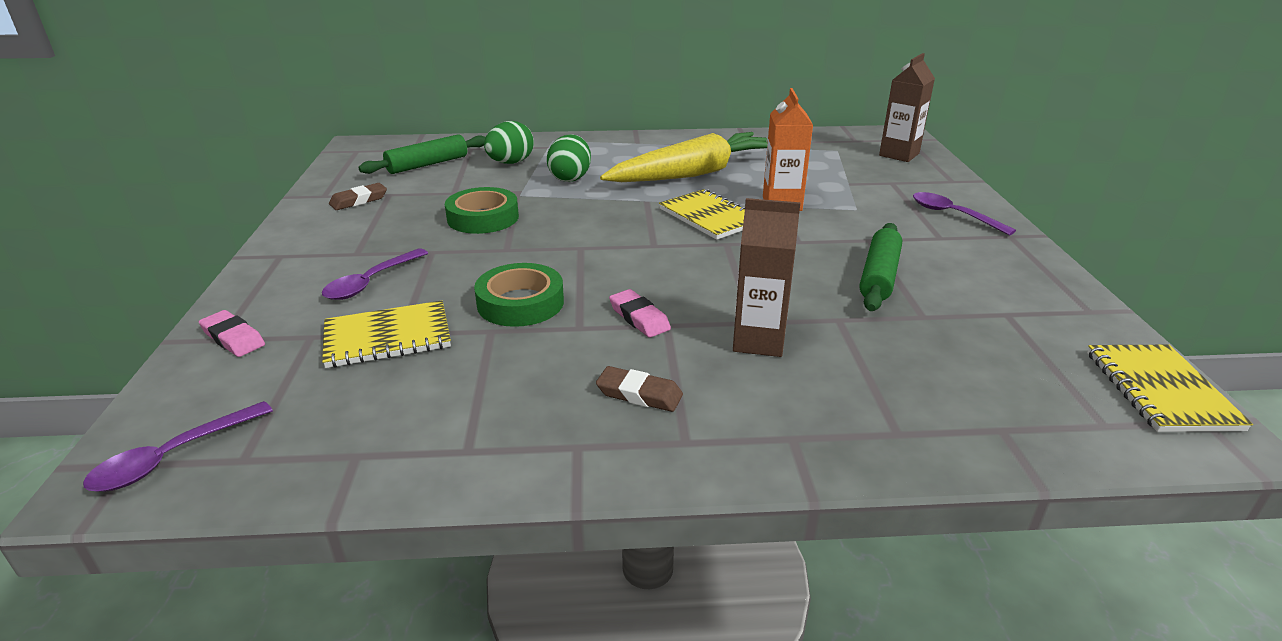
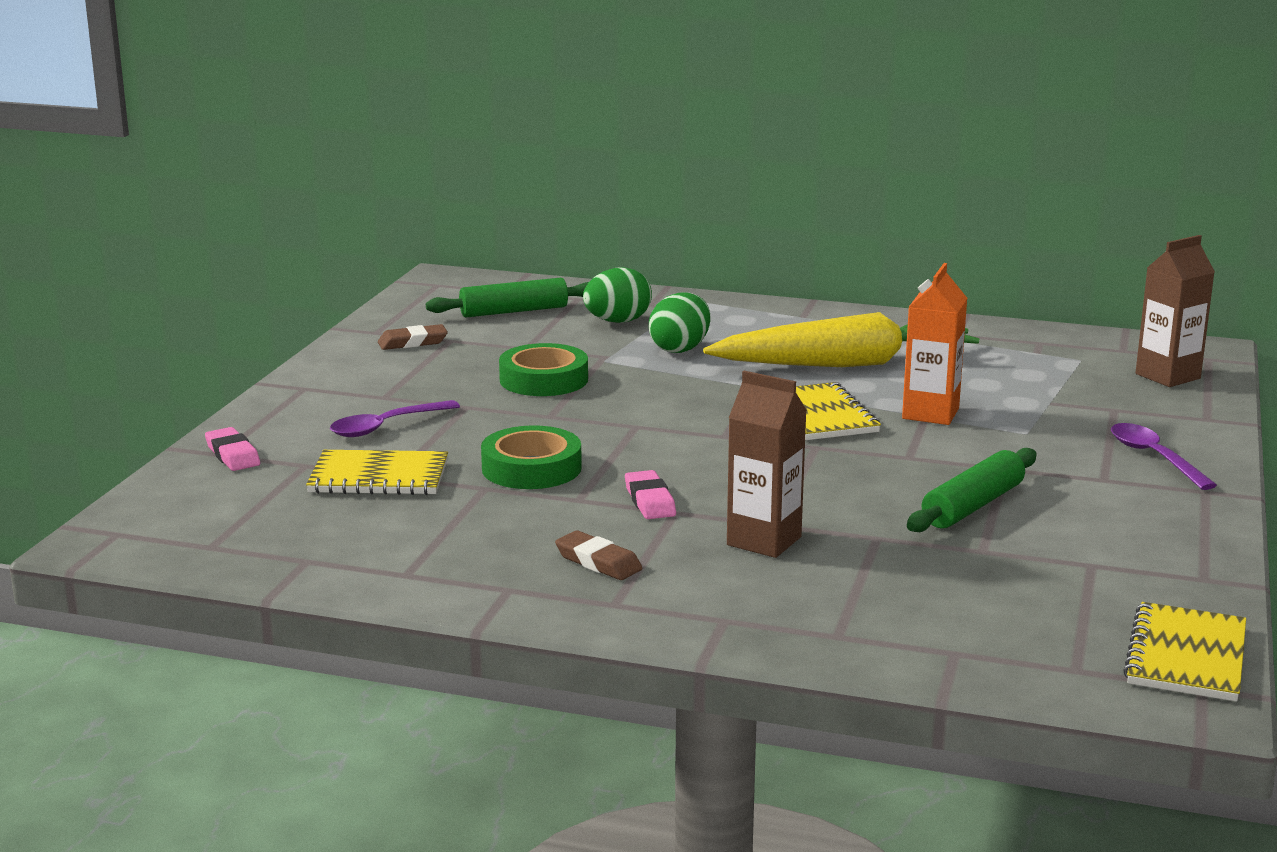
camera: 20 degrees right, 10 degrees down
(173, 457) = (154, 534): purple spoon -> none

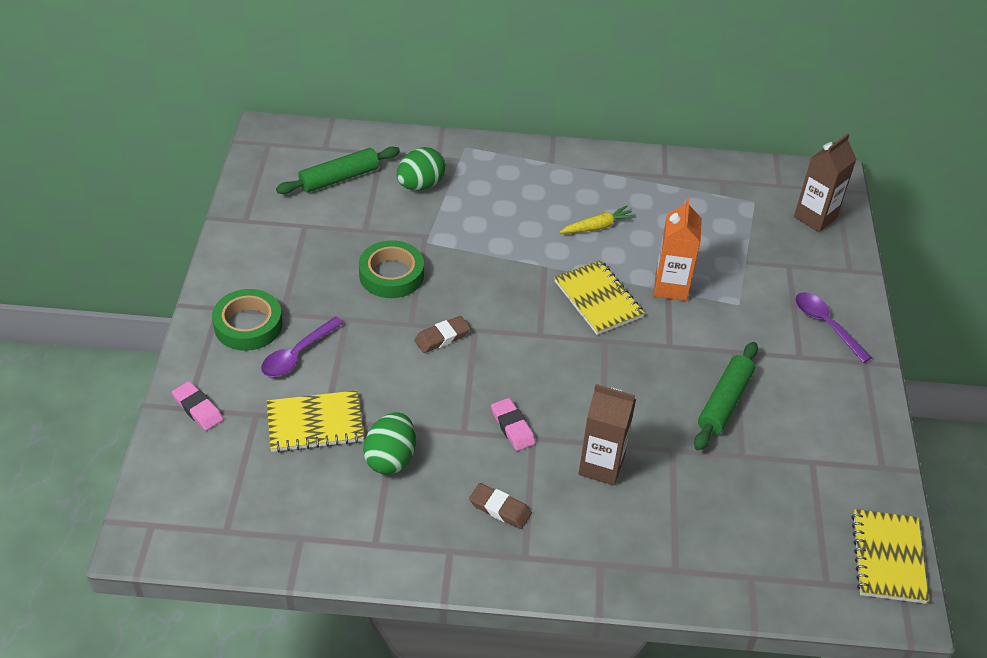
camera: 15 degrees left, 25 degrees up
(412, 342) = (278, 233): brown eraser -> brown eraser (442, 337)
(531, 468) = (419, 396): green tape -> green tape (248, 325)
(680, 349) = (477, 219): green egg -> green egg (390, 458)
(845, 364) = (597, 227): yellow carrot -> yellow carrot, size x0.41

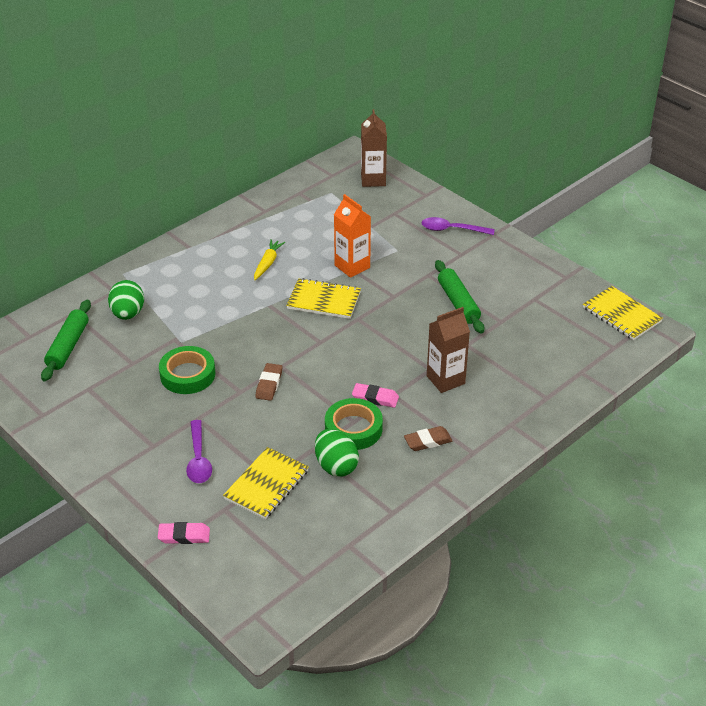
camera: 45 degrees left, 5 degrees down
(248, 325) = (142, 468): green tape -> green tape (353, 429)

